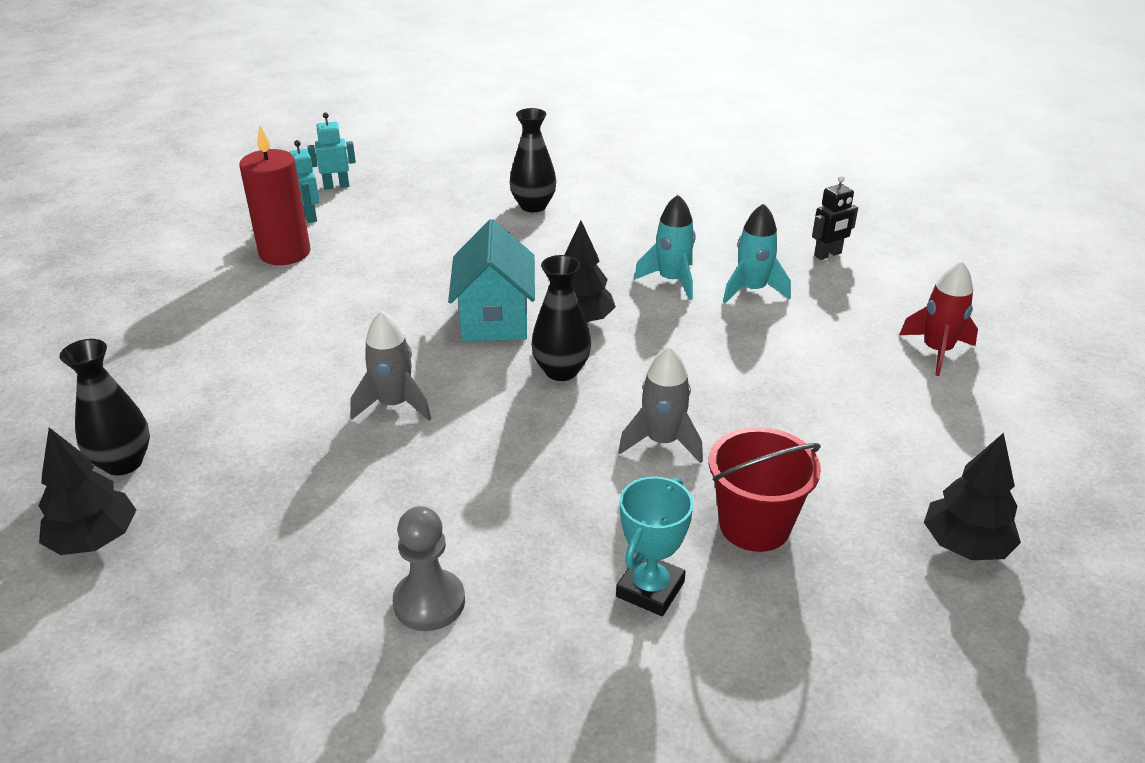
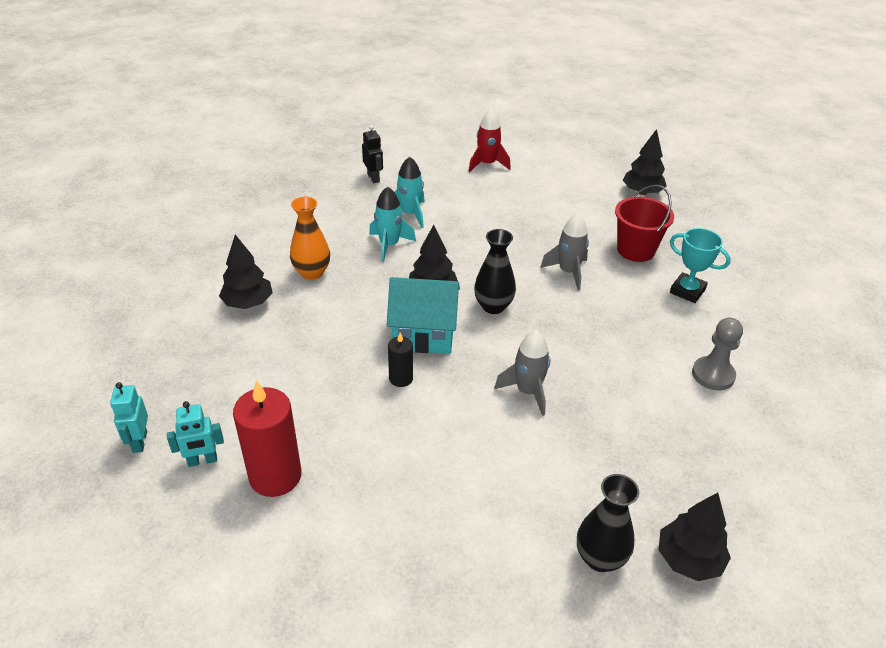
camera: 85 degrees left, 5 degrees up
(417, 309) = (401, 378): none -> black candle
(533, 206) = (248, 303): black vase -> black tree
(597, 235) = (312, 272): none -> orange vase

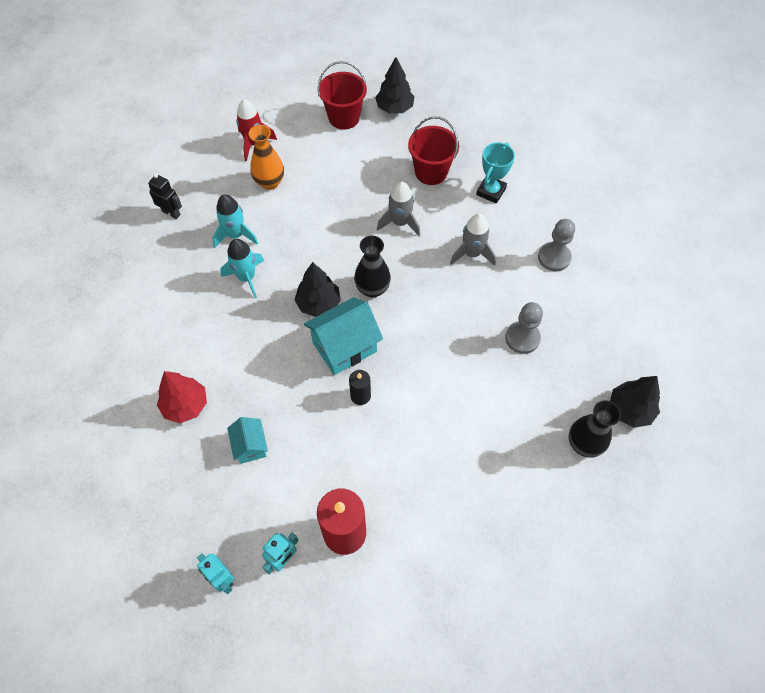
camera: 35 degrees left, 20 degrees up
(248, 303) = (185, 405): black tree -> red tree
(267, 360) = (250, 446): none -> turquoise house
(312, 272) = (209, 343): orange vase -> orange vase (270, 182)
(527, 391) = (452, 349): grey rocket -> grey rocket (472, 253)
(586, 180) = (344, 117): none -> red bucket
(613, 423) = (522, 338): none -> grey pawn
(687, 291) = (491, 191): turquoise trophy -> turquoise trophy turned 60 degrees counterclockwise

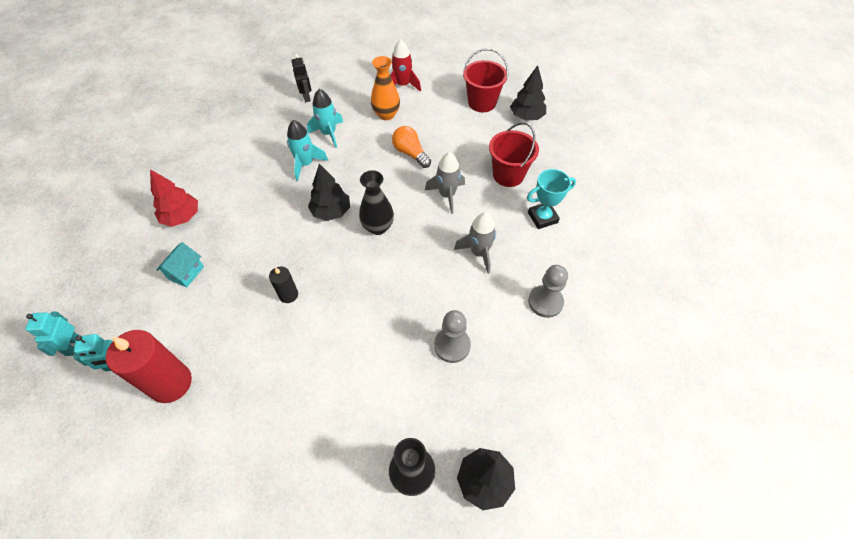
camera: 40 degrees right, 5 degrees down
(331, 205) = (410, 153): none -> orange light bulb
(344, 347) = (315, 253): turquoise house -> none

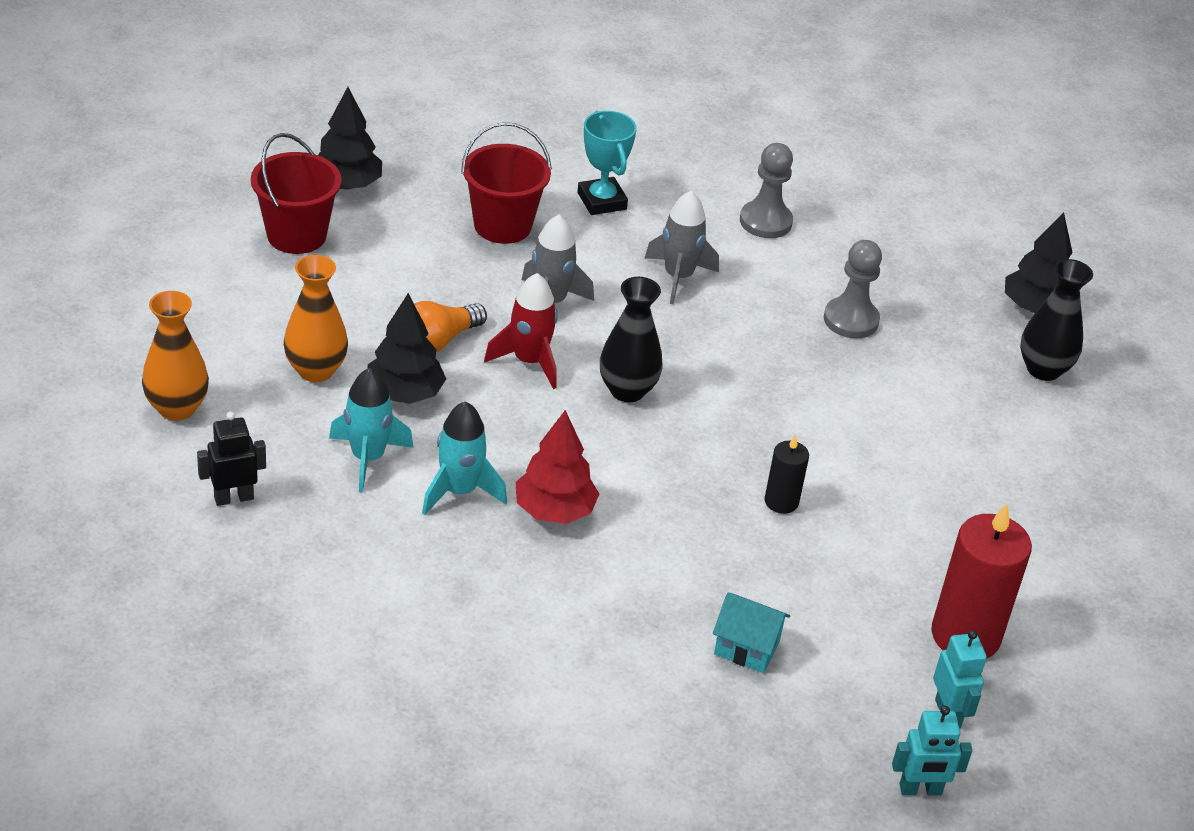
camera: 95 degrees left, 15 degrees down
(182, 217) = (607, 676): red tree -> red tree (554, 511)
(331, 212) = (591, 451): black tree -> black tree (404, 394)
(360, 78) = (177, 408): none -> orange vase
(403, 85) = (218, 342): red rocket -> red rocket (529, 361)

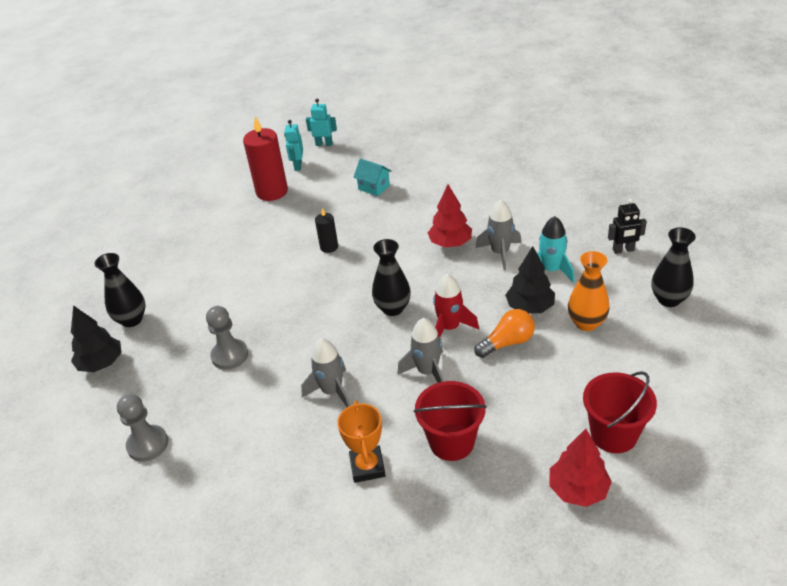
camera: 160 degrees left, 0 degrees up
(177, 408) = (668, 299): orange vase -> black vase
(347, 184) = (578, 490): black tree -> red tree
(459, 491) = (500, 253): turquoise rocket -> grey rocket
(602, 201) = (367, 467): turquoise trophy -> orange trophy
(765, 222) = (245, 443): grey pawn -> grey pawn (148, 444)

